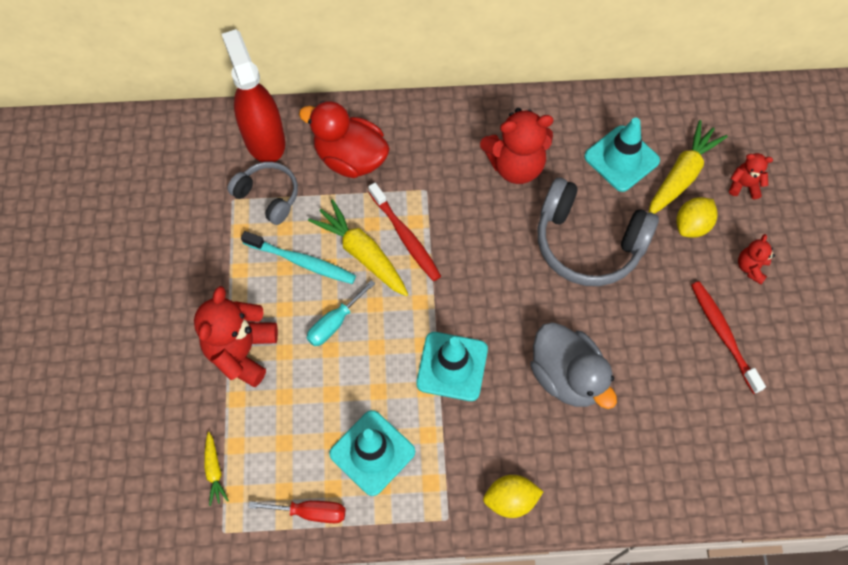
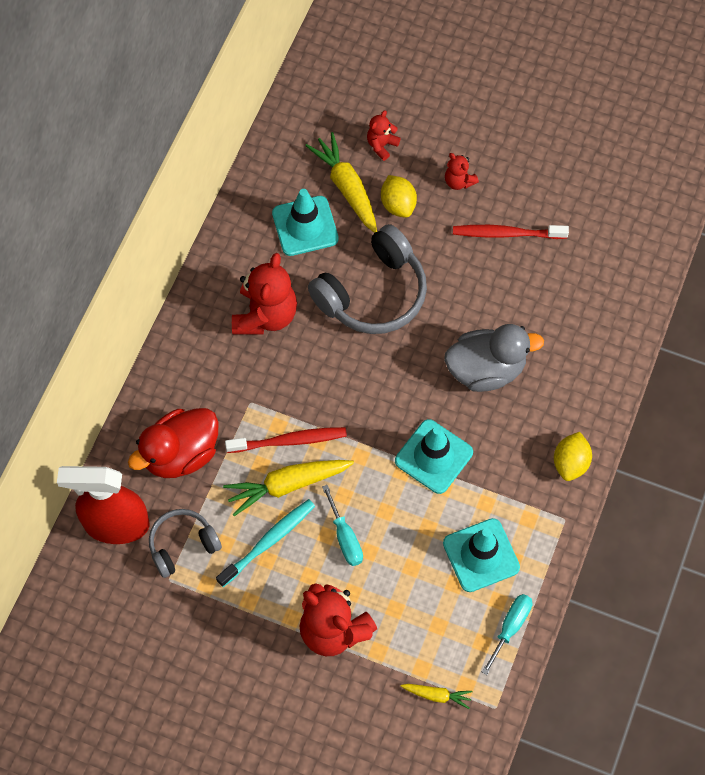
camera: 65 degrees left, 0 degrees up
(310, 512) = (510, 627): red screwdriver -> turquoise screwdriver

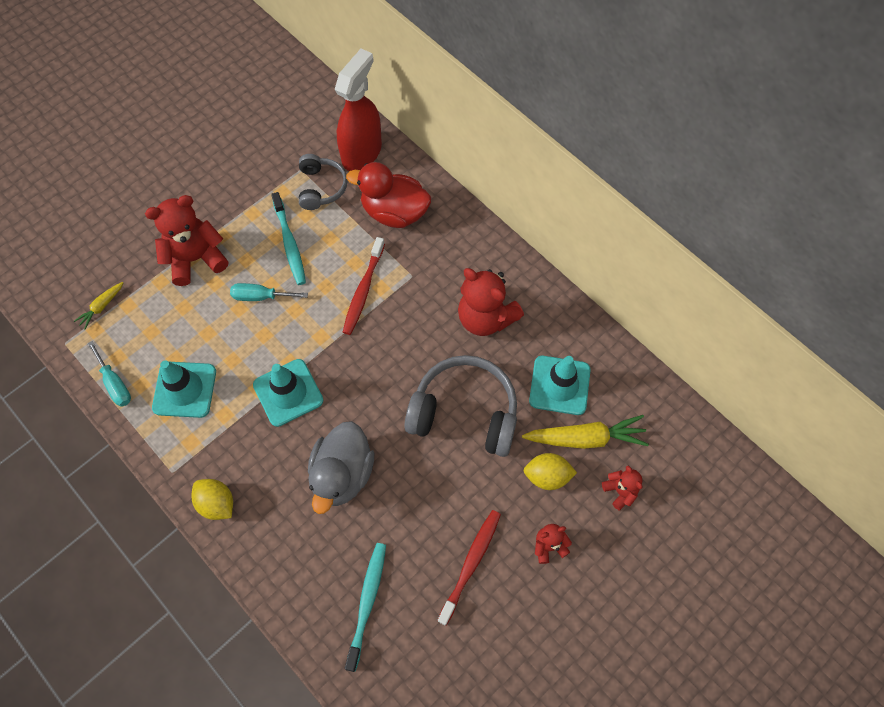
camera: 115 degrees right, 0 degrees up
(181, 454) = (394, 212): red duck -> red duck turned 60 degrees counterclockwise
(287, 485) = (327, 274): yellow carrot -> none
(373, 294) = (464, 412): grey headphones -> grey headphones turned 120 degrees clockwise
(582, 298) = (367, 602): none -> turquoise toothbrush

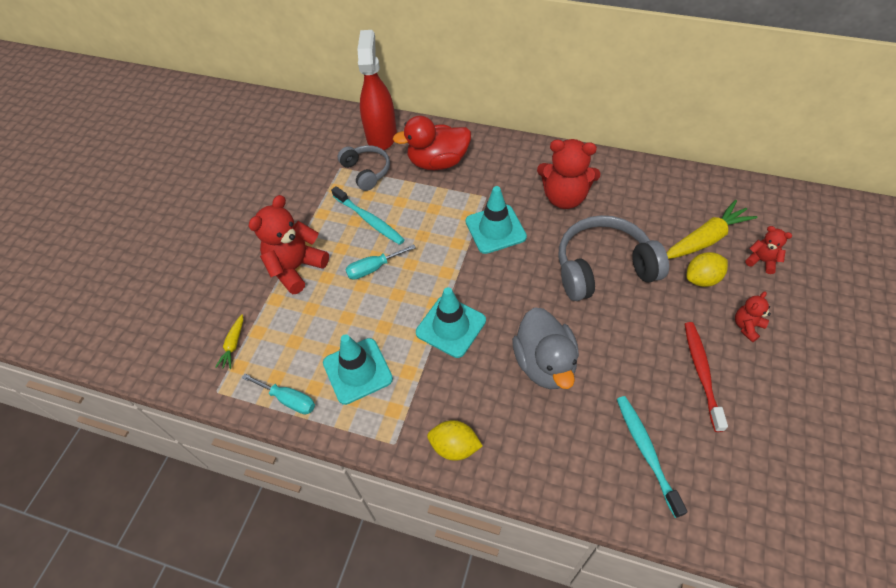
camera: 25 degrees left, 10 degrees down
(363, 290) = (455, 224): red toothbrush -> none
(559, 385) = (656, 214): turquoise traffic cone -> turquoise traffic cone (495, 229)

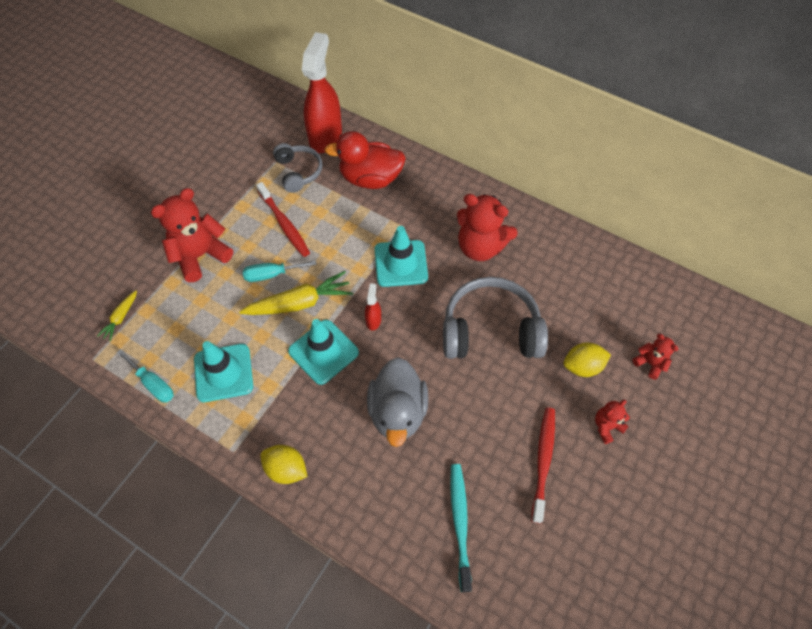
camera: 10 degrees right, 5 degrees up
(369, 220) = (284, 224): turquoise toothbrush -> red toothbrush
(488, 286) = (373, 320): none -> red spray bottle
(706, 239) = (603, 326): yellow carrot -> yellow carrot (300, 303)

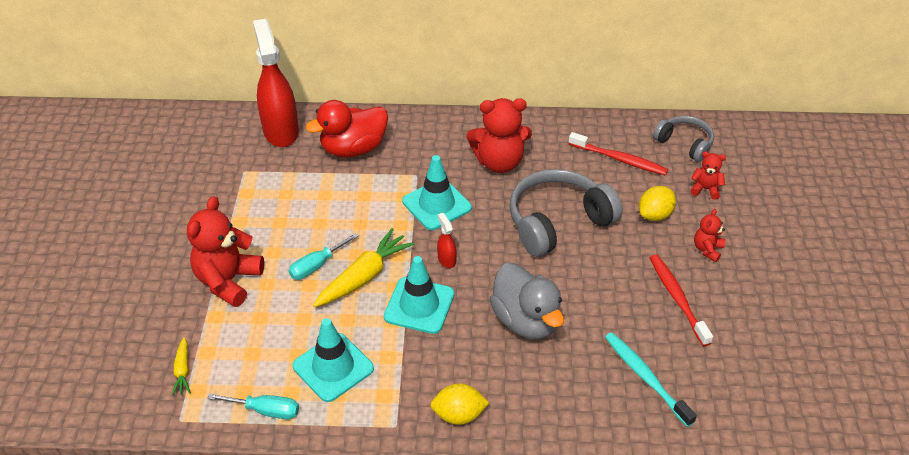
camera: 30 degrees left, 15 degrees down
(284, 224) = (296, 219): red toothbrush -> red toothbrush (619, 159)
(298, 172) = (276, 170): grey headphones -> grey headphones (684, 143)

